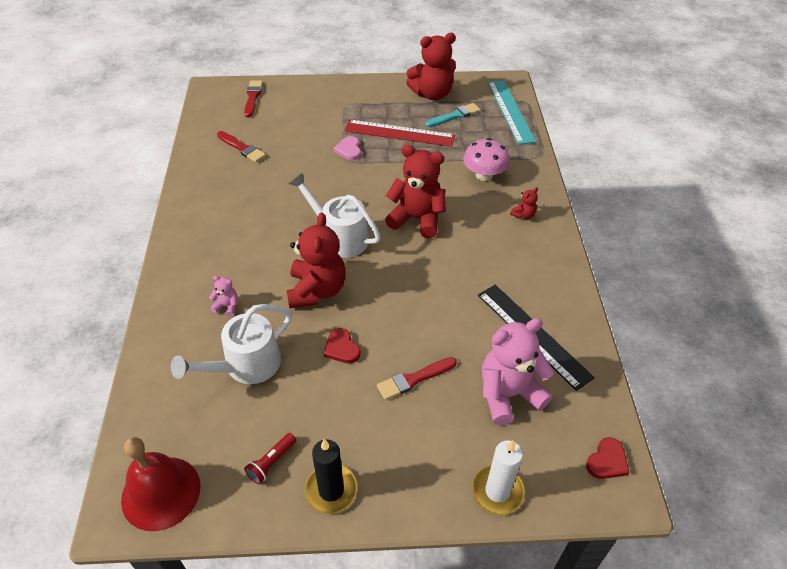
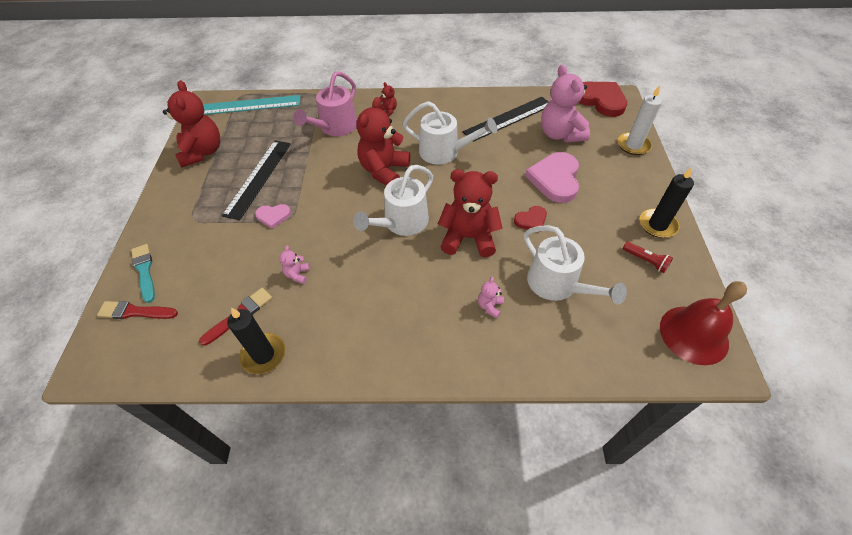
camera: 85 degrees left, 5 degrees up
(203, 166) = (263, 355): none -> black candle
(279, 174) = (297, 274): none -> pink teddy bear
(399, 133) = (258, 178): red ruler -> black ruler
(414, 379) = (555, 179): red brush -> pink heart
(454, 116) = (245, 139): turquoise brush -> turquoise brush (144, 271)
(454, 269) = (445, 152): none -> white watering can
(484, 175) = (335, 127): pink mushroom -> pink watering can
(607, 461) = (600, 100): red heart -> red heart, size x1.93

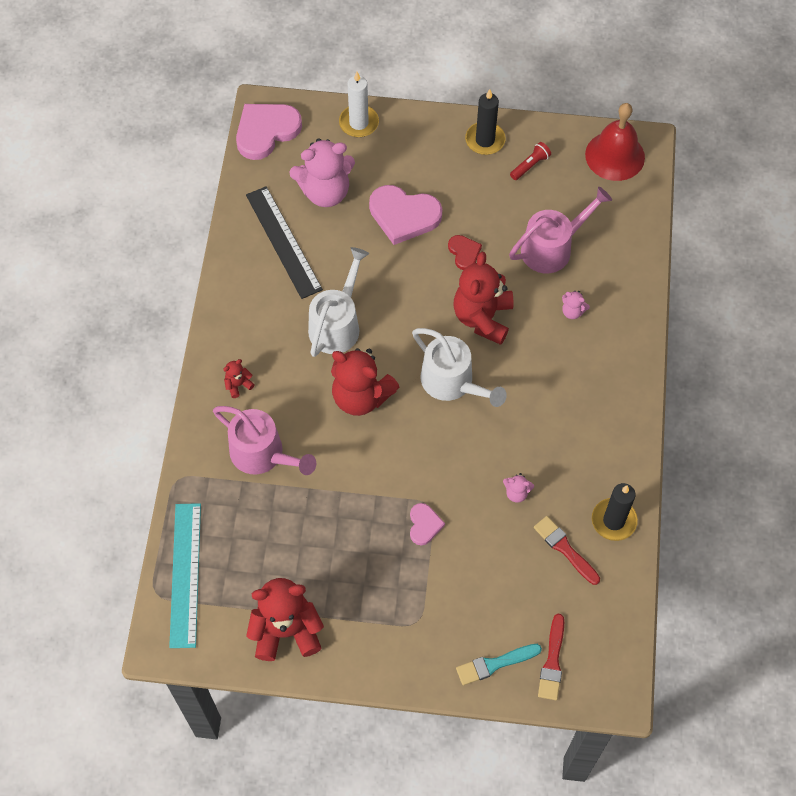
camera: 85 degrees left, 10 degrees up
(258, 178) = (352, 548): black ruler -> none
(558, 285) = (552, 248): white watering can -> pink watering can
(600, 100) = (266, 131): red heart -> pink heart

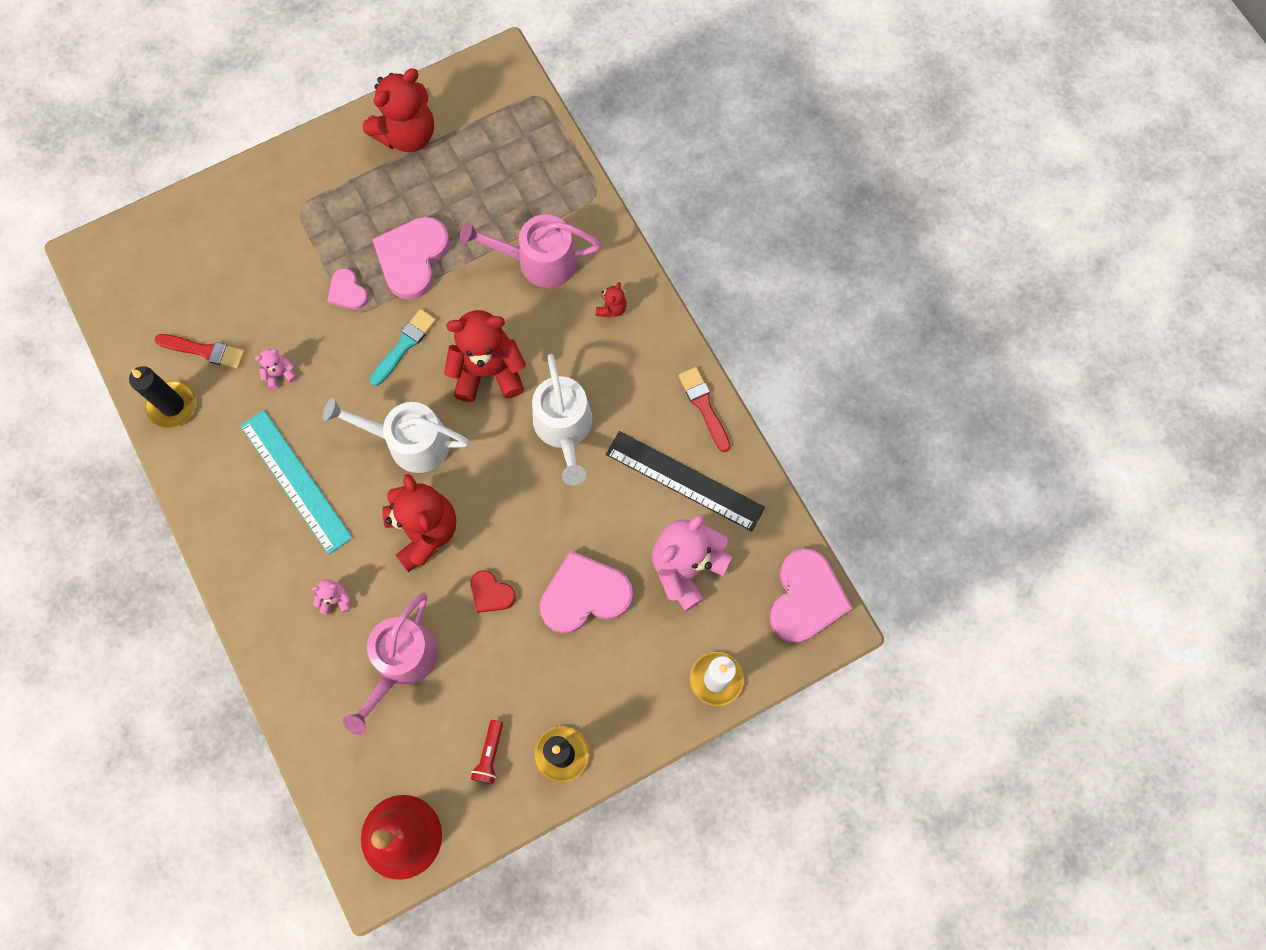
camera: 145 degrees right, 10 degrees up
(185, 574) = (526, 124): turquoise ruler -> turquoise ruler (296, 481)
(356, 519) = (412, 258): none -> pink heart
(495, 664) = (210, 216): turquoise brush -> turquoise brush (404, 345)
(552, 661) = (161, 248): red brush -> red brush (704, 406)

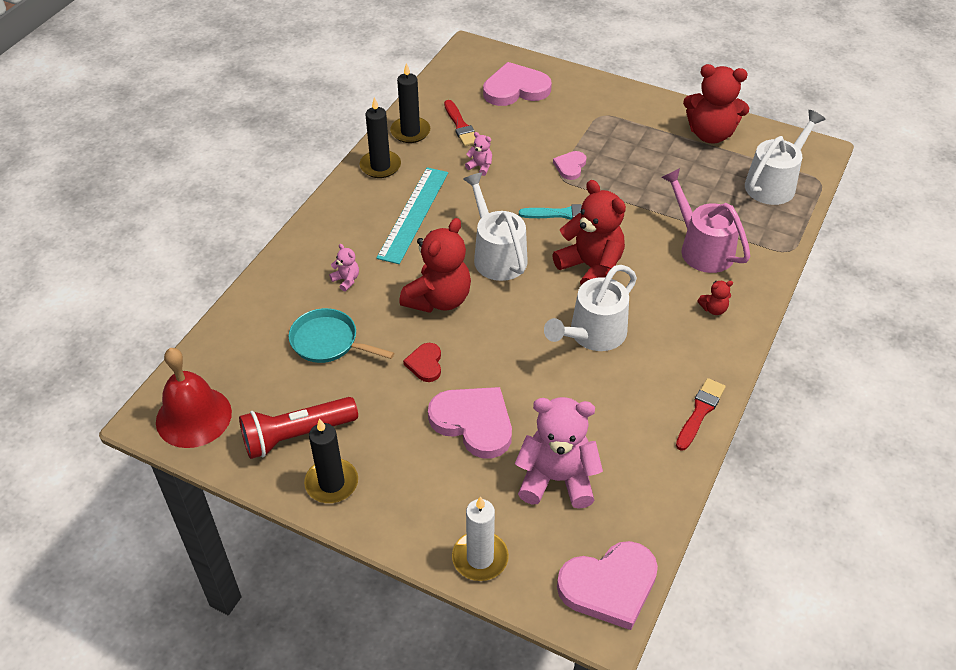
camera: 55 degrees right, 25 degrees down
(200, 468) = (380, 166): none -> black candle
(401, 663) = (328, 342): pink watering can -> turquoise pan
(412, 258) = (629, 184): pink heart -> pink heart (515, 89)
(489, 755) = (297, 435): red flashlight -> red flashlight, size x1.95
(512, 135) = (774, 183): none -> white watering can
(685, 480) = (627, 435): black ruler -> none

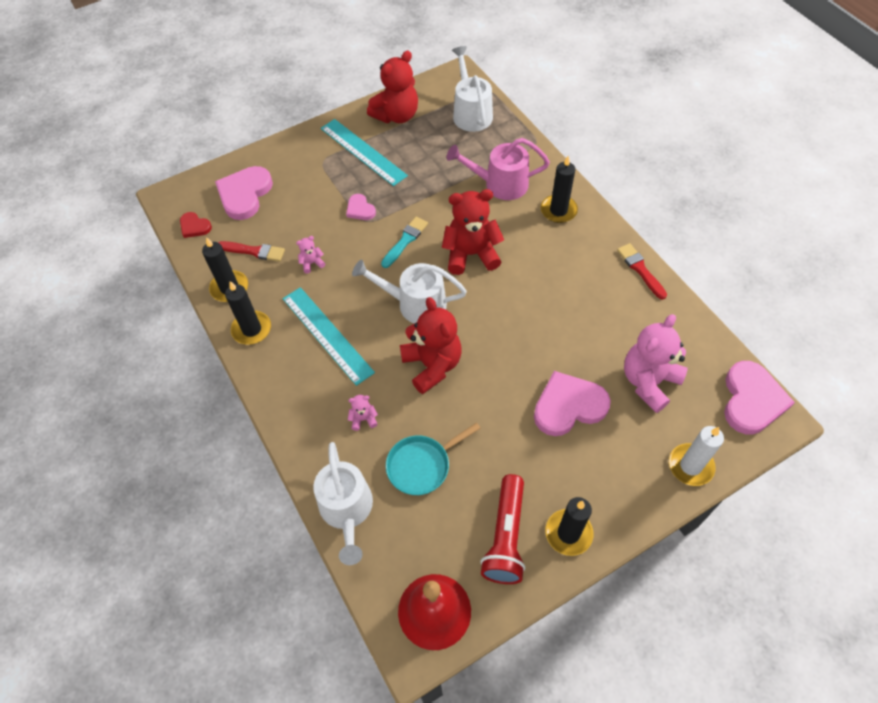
camera: 55 degrees left, 10 degrees up
(425, 364) = (491, 408): red heart -> red heart (194, 226)
(592, 334) = (534, 289): white watering can -> white watering can (347, 510)
(640, 134) = (363, 151): none -> turquoise ruler
(713, 309) = (558, 210): red teddy bear -> black candle

